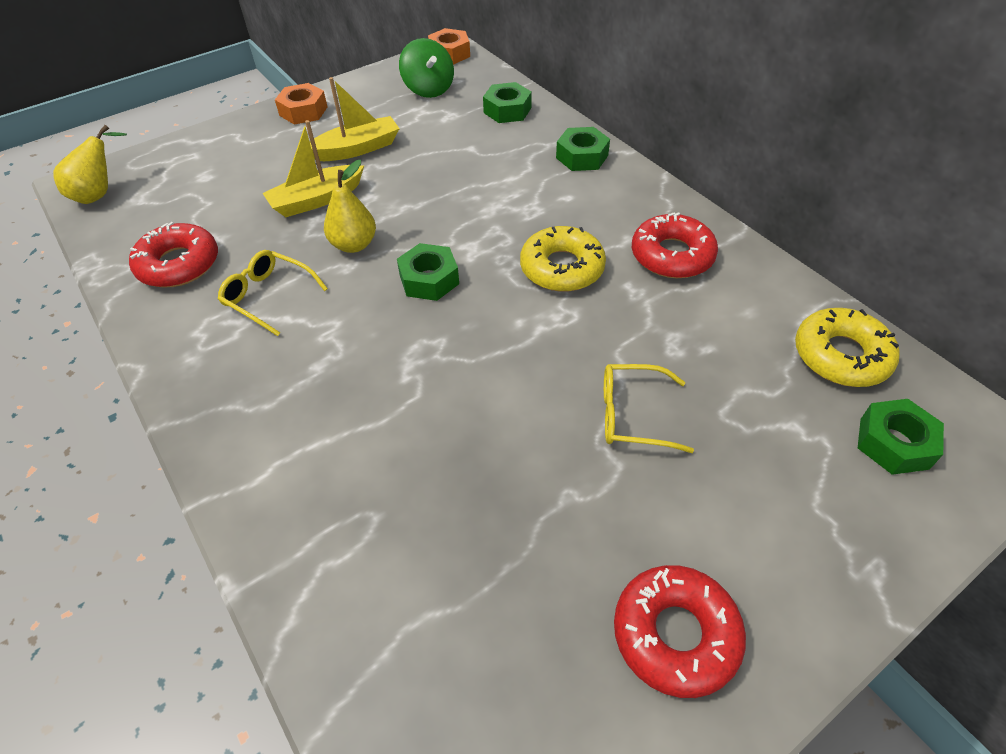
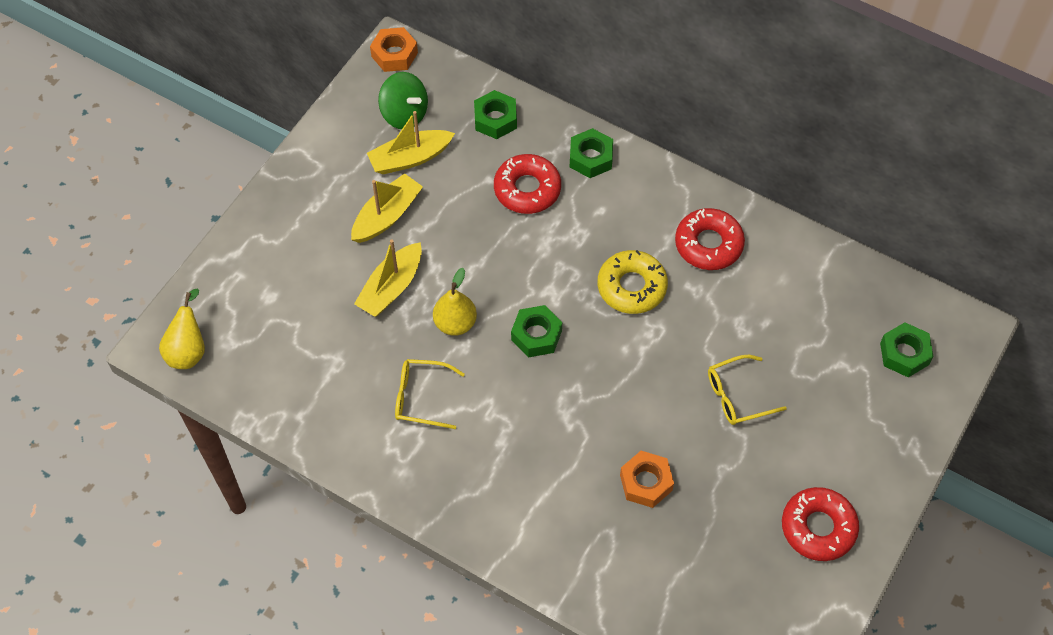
camera: 25 degrees left, 10 degrees up
(178, 264) = (324, 395): red donut -> red donut (527, 189)
(303, 111) = (302, 184): orange nut -> orange nut (646, 482)
(410, 117) = (410, 158): none -> yellow boat
(841, 356) = (855, 295): yellow donut -> none

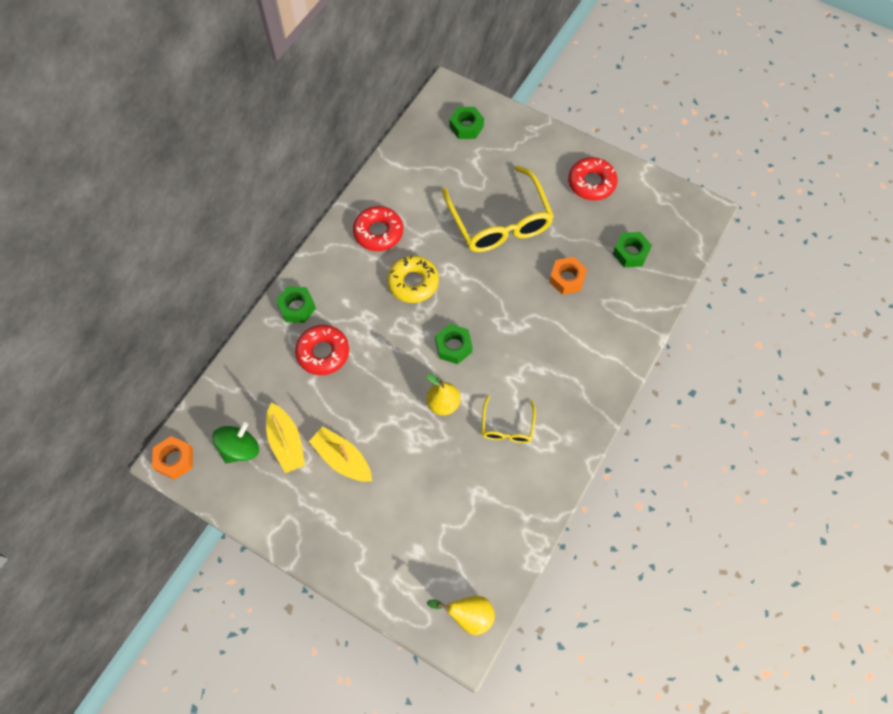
camera: 90 degrees left, 5 degrees up
(391, 287) = (410, 452): yellow boat -> none
(495, 119) = (253, 377): green nut -> green nut (630, 253)
(737, 396) = (500, 222): yellow glasses -> yellow glasses, size x2.01

